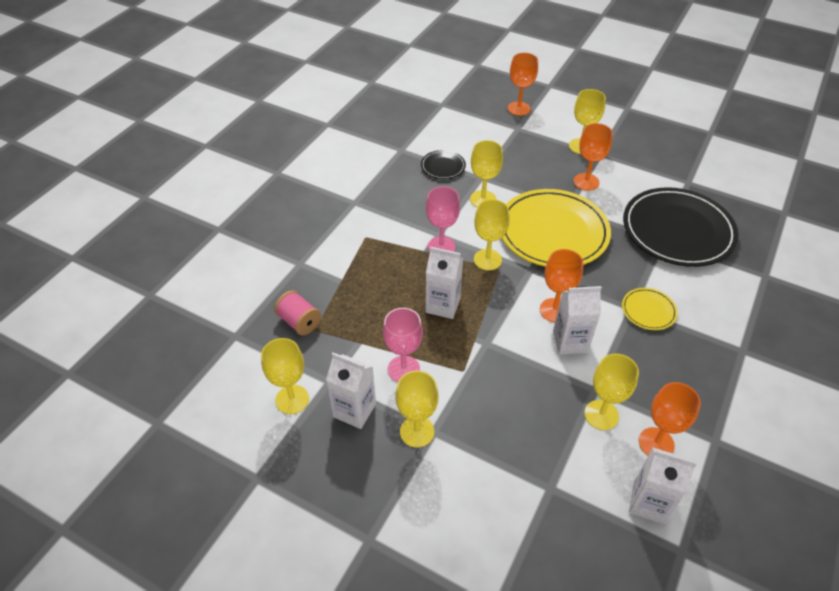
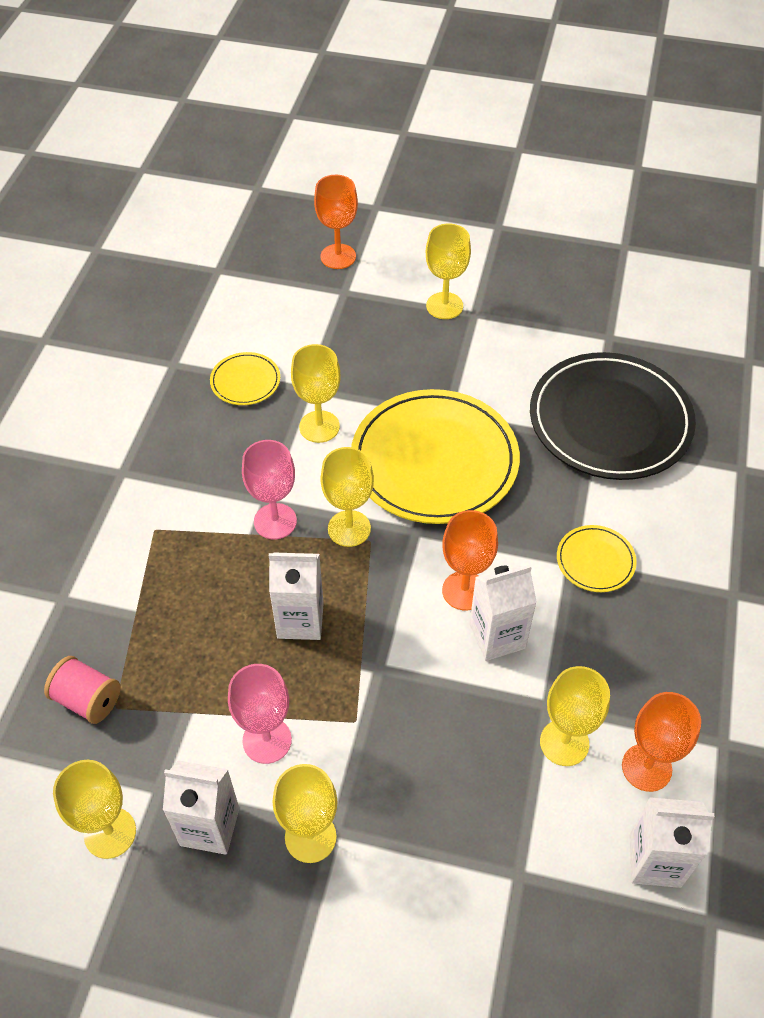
camera: 15 degrees left, 5 degrees up
(443, 166) = (245, 381): black plate -> yellow plate
(586, 182) = (465, 365): orange goblet -> none

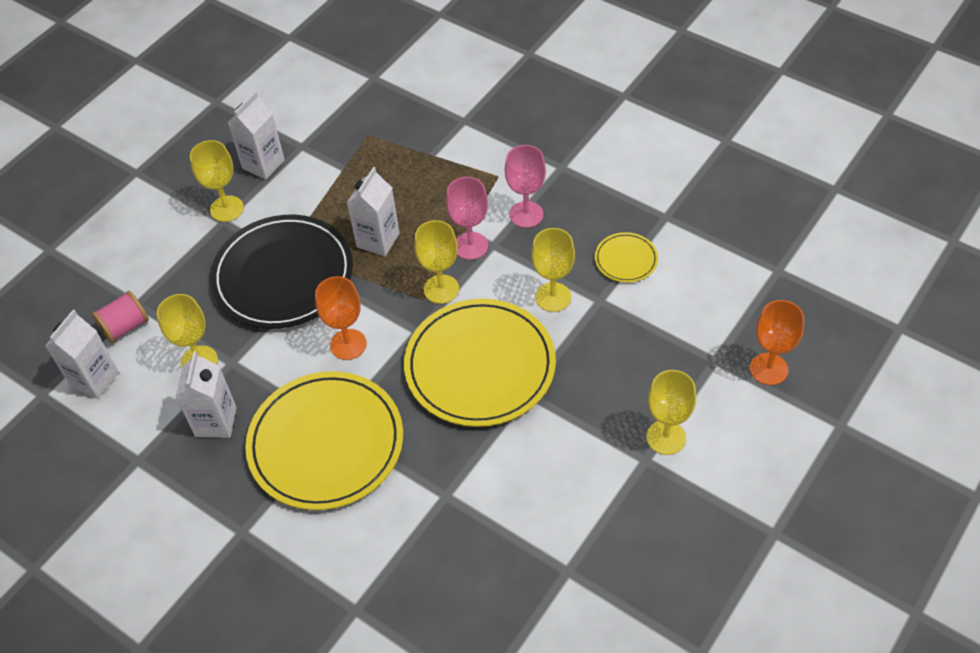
camera: 115 degrees right, 0 degrees up
(88, 699) = (380, 123): pink spool -> pink spool (125, 327)
(110, 833) = (288, 120): yellow goblet -> none
(267, 740) = (301, 202): pink goblet -> pink goblet (526, 214)
(497, 636) = (299, 351): white carton -> white carton (216, 422)
(595, 561) = (326, 443): yellow plate -> yellow plate, size x2.26
(610, 420) = (461, 521): black plate -> black plate (283, 275)
(646, 767) = (152, 403): orange goblet -> none

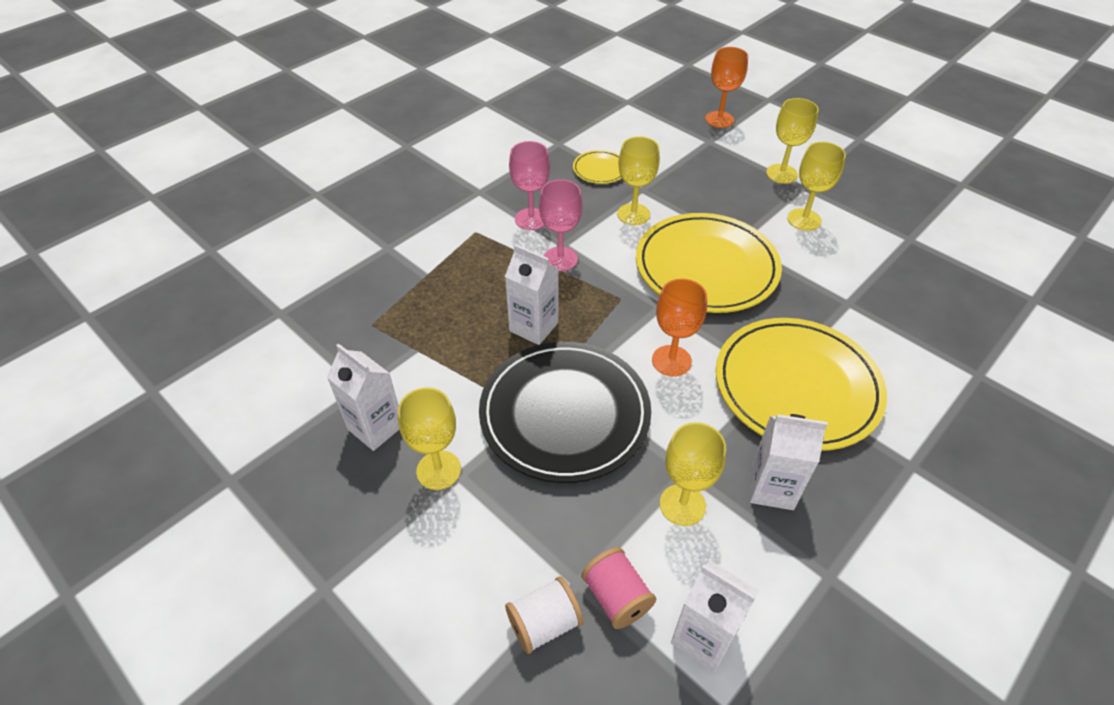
camera: 85 degrees left, 5 degrees down
(108, 289) = (544, 623): none -> white spool
(441, 289) = (610, 284): yellow goblet -> yellow goblet (804, 219)

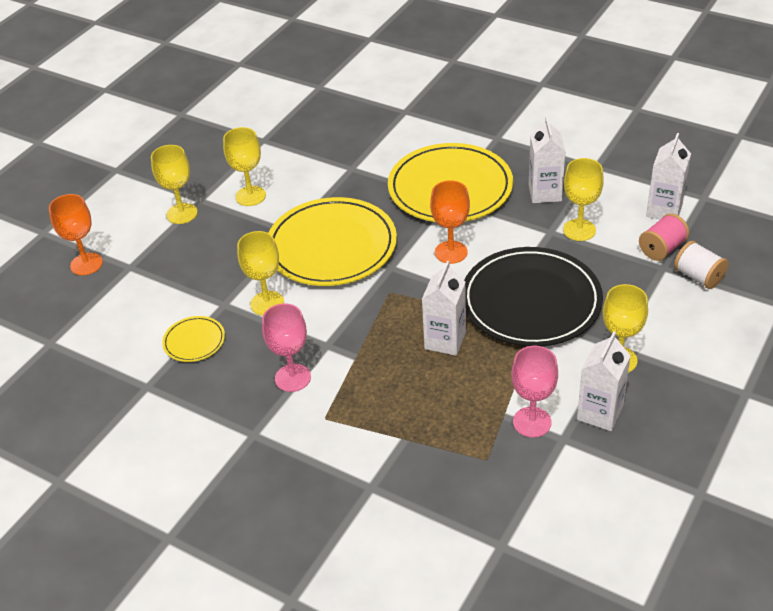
camera: 100 degrees left, 5 degrees down
(560, 259) = (349, 342): pink goblet -> pink goblet (532, 422)

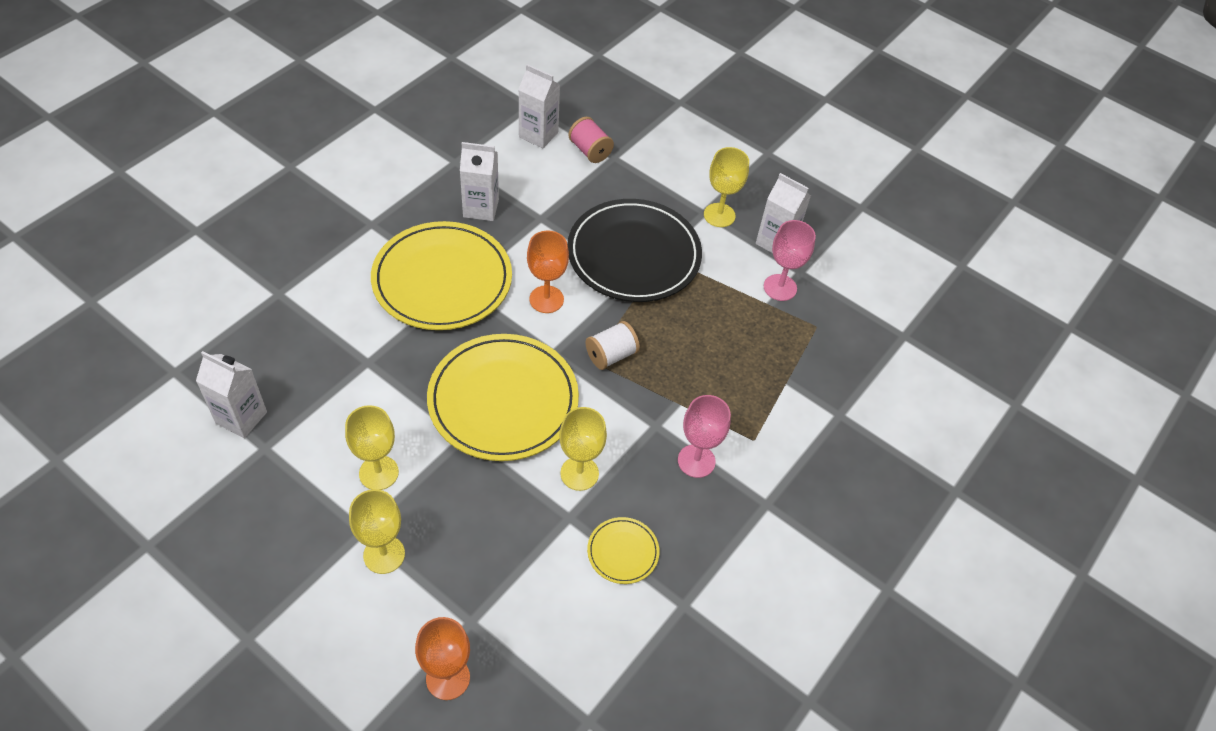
camera: 90 degrees left, 10 degrees up
(445, 340) = (670, 328): white carton -> white carton (241, 417)
(579, 230) = (545, 197): yellow goblet -> none
(698, 277) = (632, 139): white spool -> white spool (611, 355)

